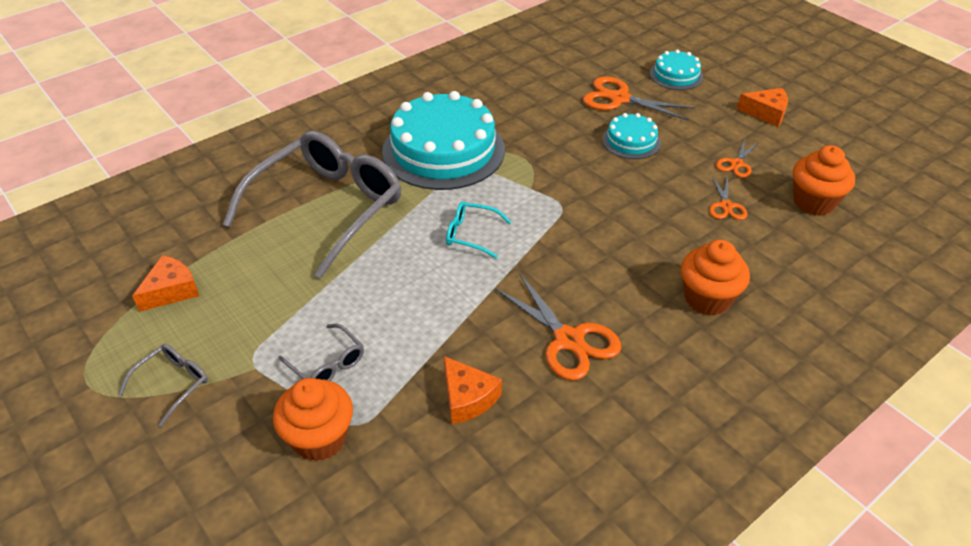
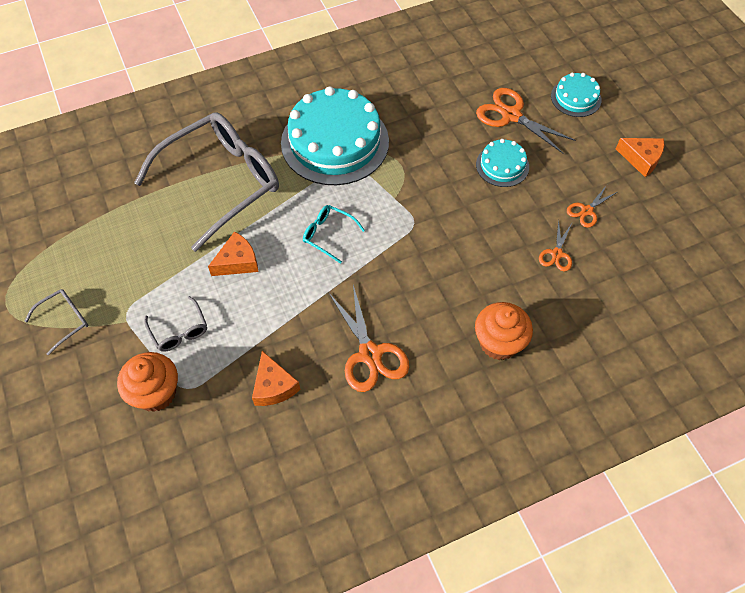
camera: 15 degrees right, 15 degrees up
(171, 291) = (82, 236): orange cheese -> orange cheese (237, 262)
(813, 202) = (637, 267): orange cupcake -> none

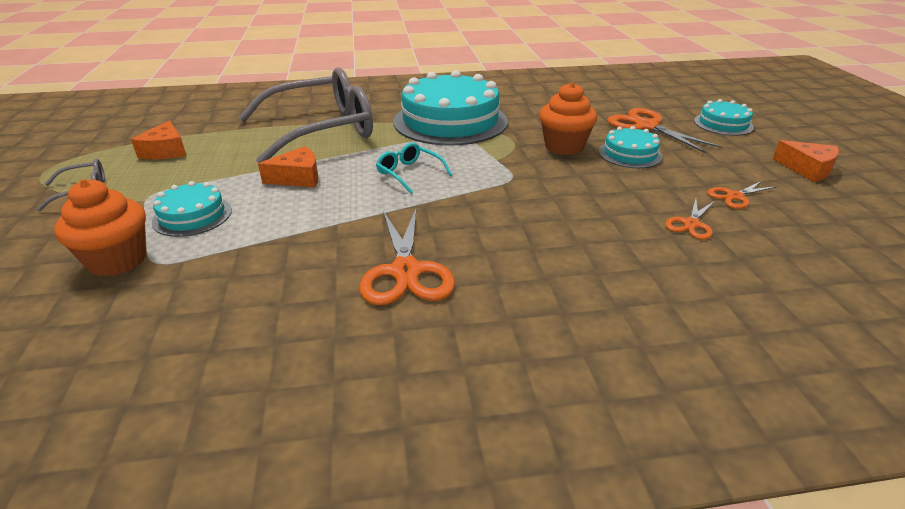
camera: 15 degrees right, 25 degrees down
(179, 331) = (192, 216): grey glasses -> turquoise cake
(273, 386) = (262, 279): orange cheese -> orange cheese (165, 151)
(499, 343) = (593, 290): orange cupcake -> orange cupcake (564, 146)

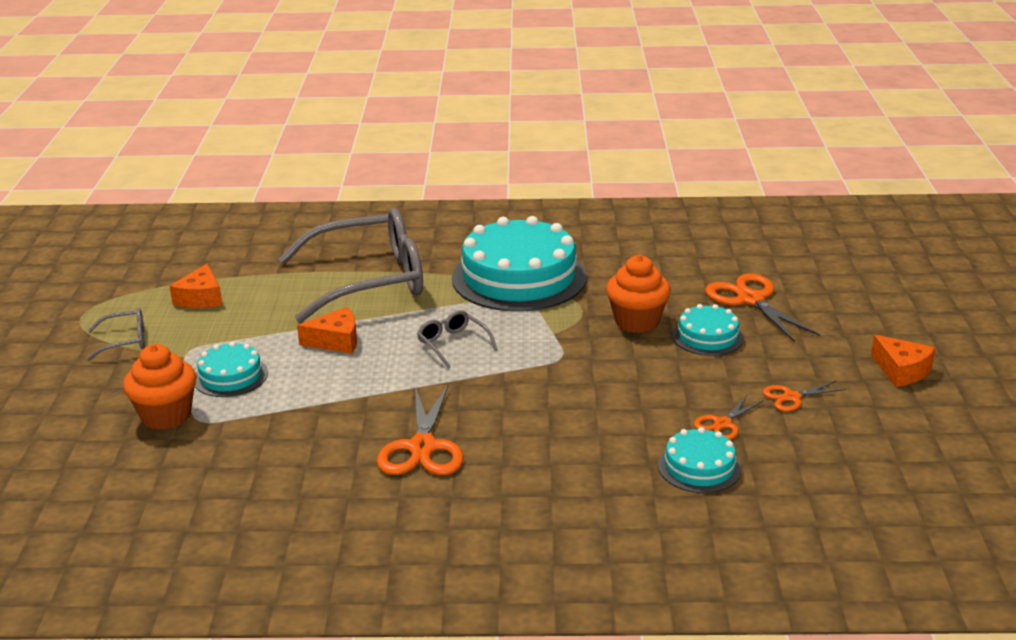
camera: 10 degrees right, 5 degrees down
(409, 173) = (453, 344): turquoise glasses -> grey glasses
(723, 124) = (847, 302): turquoise cake -> turquoise cake (699, 467)

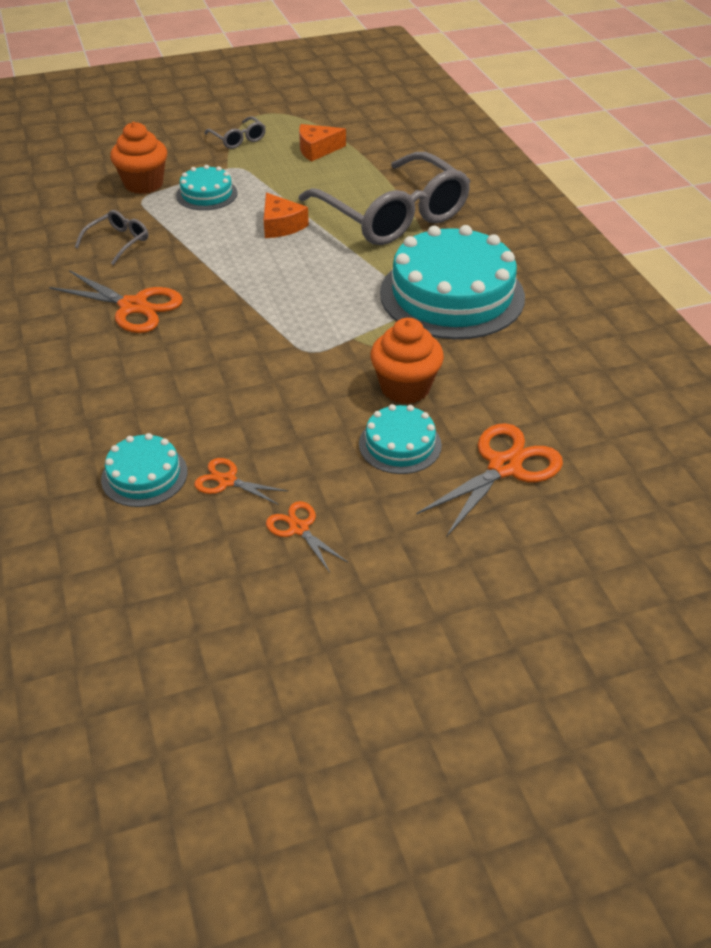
camera: 70 degrees right, 15 degrees up
(422, 447) = (133, 306): orange scissors -> orange scissors turned 135 degrees counterclockwise
(453, 344) = (304, 285): grey glasses -> grey glasses (118, 242)
(901, 370) = (401, 624): orange cheese -> none

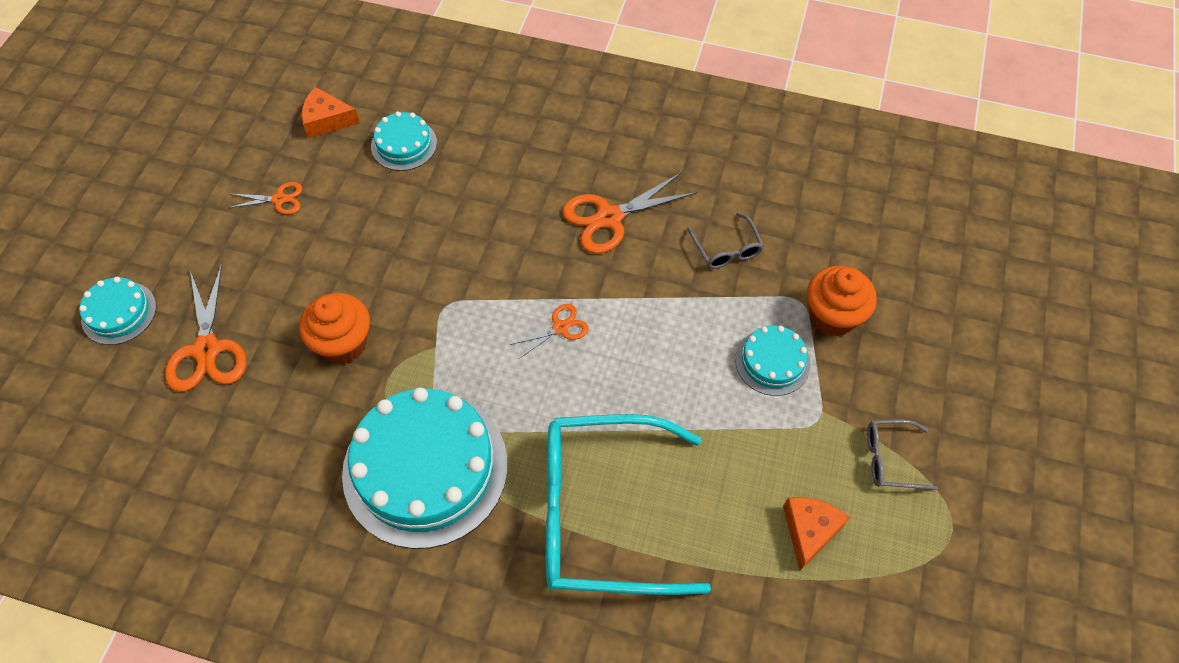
camera: 125 degrees right, 15 degrees up
(227, 481) = (356, 184): orange scissors -> orange scissors (560, 327)
(281, 225) = (660, 395): orange cheese -> orange cheese (327, 120)
(392, 215) = (602, 513): grey glasses -> turquoise glasses
(400, 444) = (291, 300): turquoise cake -> turquoise cake (119, 313)

